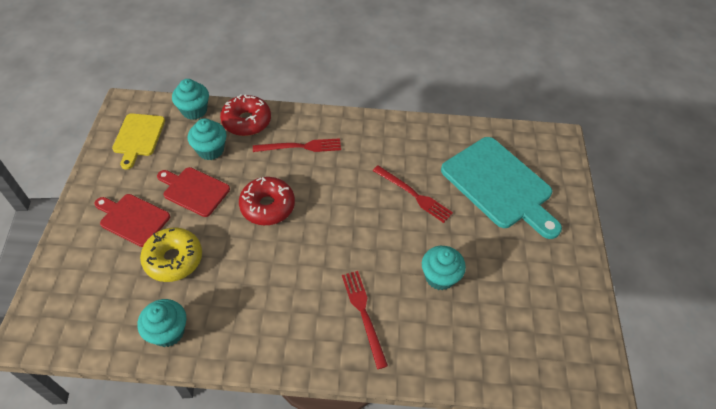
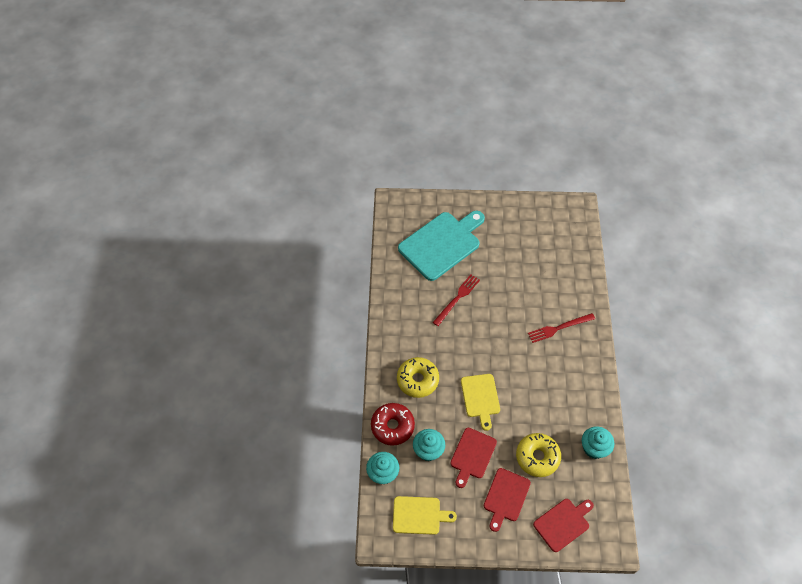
camera: 90 degrees left, 5 degrees up
(78, 277) = (563, 523): none -> red cutting board
(267, 206) = (480, 398): red donut -> yellow cutting board
(300, 147) = (417, 380): red fork -> yellow donut
(439, 277) = (524, 284): turquoise cupcake -> none

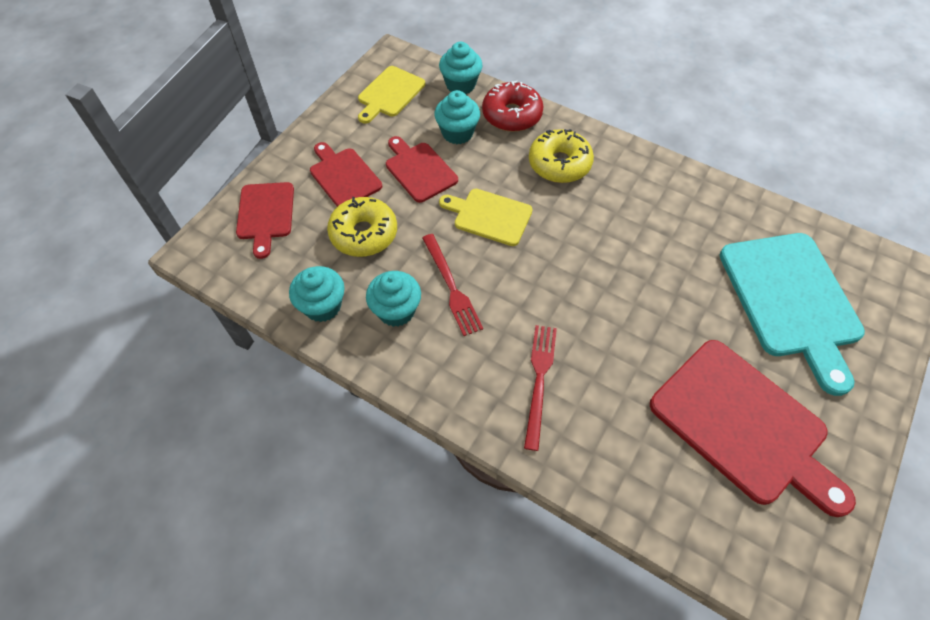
camera: 120 degrees right, 0 degrees up
(457, 298) = (670, 268): red fork -> red fork (451, 287)
(522, 244) = (743, 425): none -> red cutting board
(570, 410) = (396, 310): none -> turquoise cupcake

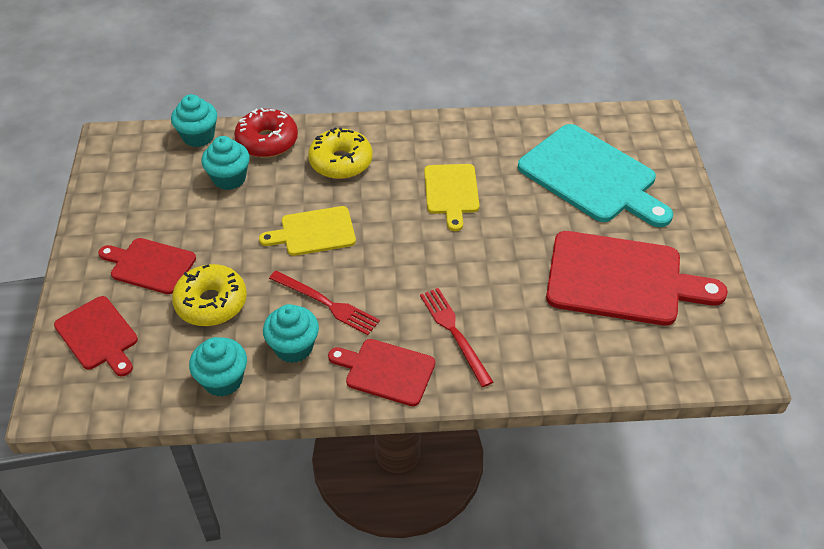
camera: 35 degrees left, 10 degrees down
(389, 94) = (135, 174): yellow cutting board -> yellow cutting board (451, 192)
(419, 170) = (219, 225): red cutting board -> red cutting board (386, 371)

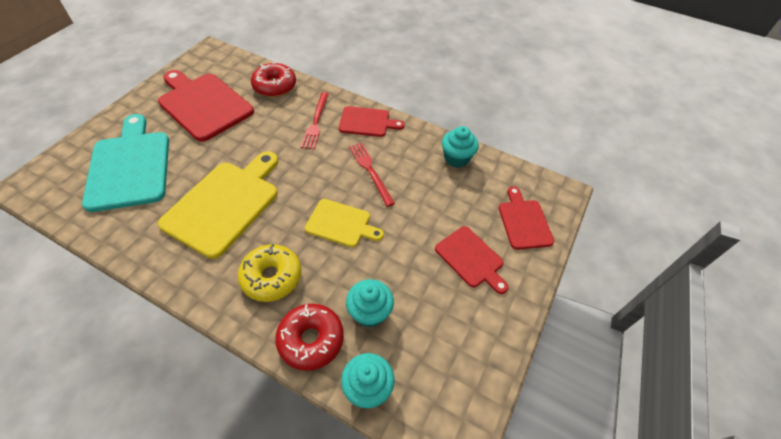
camera: 150 degrees left, 5 degrees up
(211, 303) = (440, 207): yellow donut -> none
(293, 347) = (407, 156): turquoise cupcake -> none
(386, 371) = (367, 122): red cutting board -> red cutting board turned 45 degrees counterclockwise
(451, 192) = (225, 204): yellow cutting board -> yellow cutting board, size x1.78
(571, 359) = (275, 86): none -> red donut

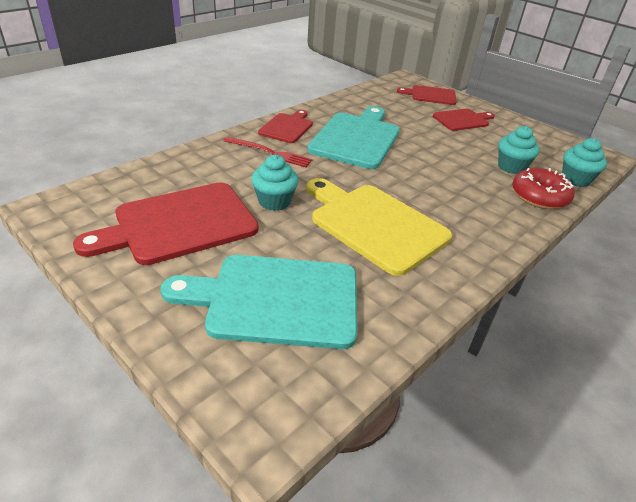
camera: 75 degrees left, 15 degrees down
(271, 277) = (476, 207): yellow donut -> none
(275, 86) = (184, 167): red donut -> none
(341, 224) = (418, 163): yellow cutting board -> none
(370, 171) = (356, 138): red fork -> turquoise cutting board
(456, 158) = (356, 101): turquoise cupcake -> turquoise cupcake (274, 201)

